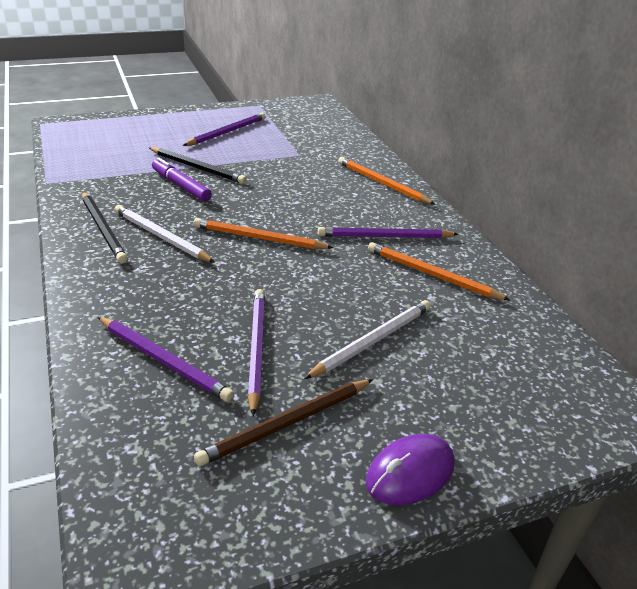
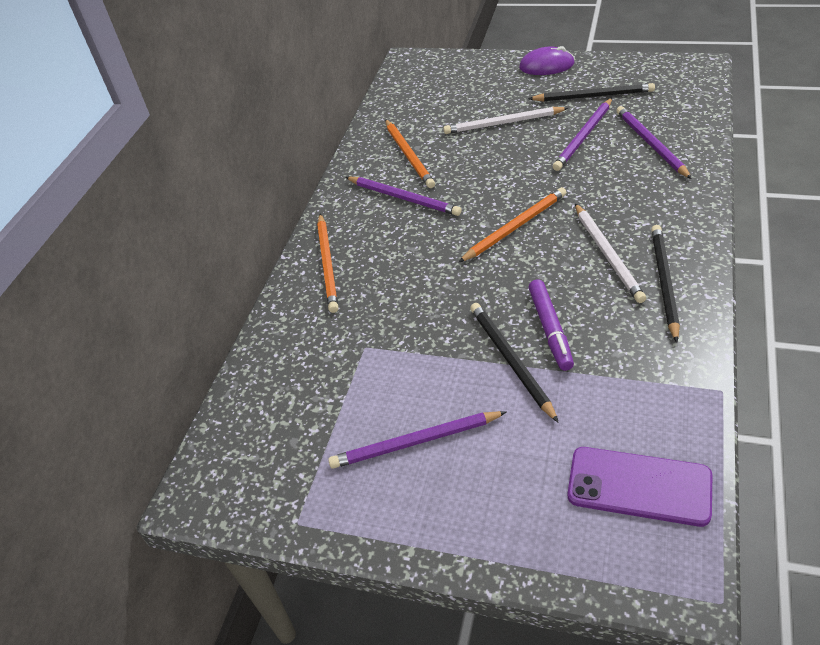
camera: 135 degrees left, 10 degrees up
(91, 142) = (639, 486): none -> purple phone
(259, 238) = (515, 227): orange pencil -> orange pencil turned 90 degrees counterclockwise
(286, 424) = (593, 96): brown pencil -> black pencil

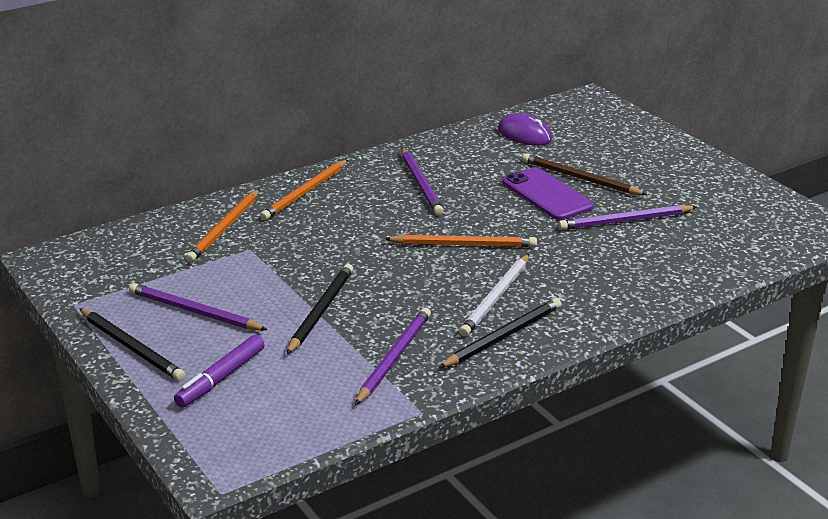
camera: 35 degrees right, 15 degrees down
(409, 155) = (472, 160): orange pencil -> orange pencil (224, 228)
(503, 123) = (580, 178): white pencil -> brown pencil
(546, 66) = (693, 159): purple mouse -> purple mouse (524, 134)
(550, 329) = (376, 312): purple marker -> purple marker (221, 378)
(593, 96) = (688, 200): black pencil -> black pencil (132, 347)
(639, 486) = (277, 416): purple phone -> purple phone (547, 195)
(650, 144) = (668, 255): purple pencil -> purple pencil (394, 358)

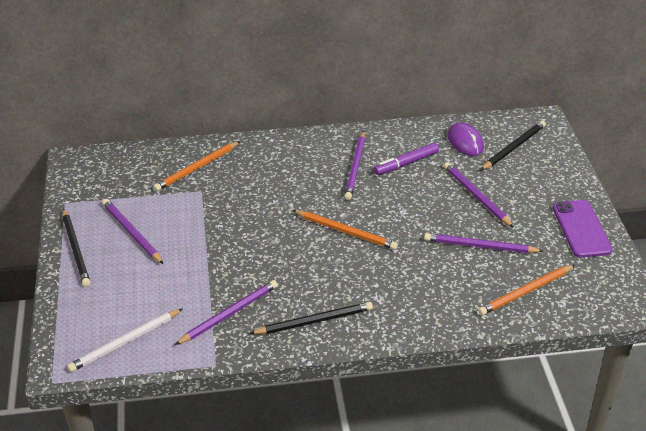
camera: 25 degrees right, 10 degrees up
(221, 378) = (111, 292): purple marker -> purple marker (406, 163)
(305, 192) = (270, 152): orange pencil -> orange pencil (525, 292)
(321, 311) = (210, 258): black pencil -> black pencil (513, 147)
(496, 298) = (334, 286): white pencil -> white pencil (125, 342)
(547, 195) = (439, 204): purple phone -> purple phone (581, 229)
(580, 178) = (476, 196): brown pencil -> purple pencil

